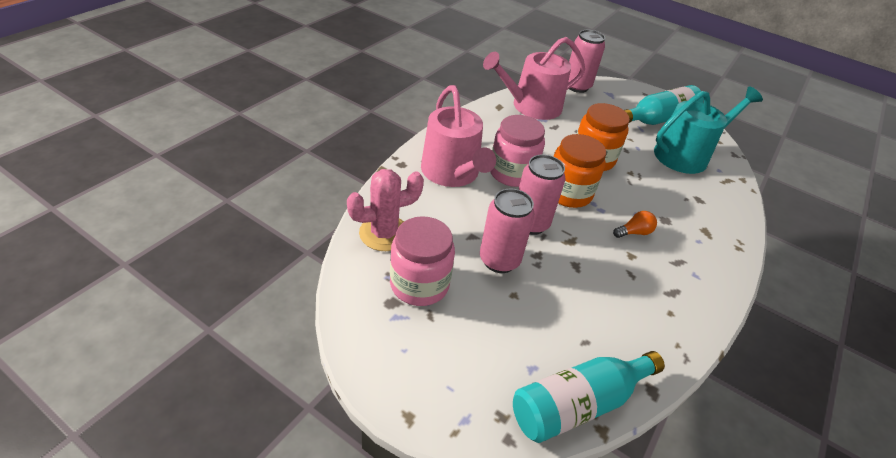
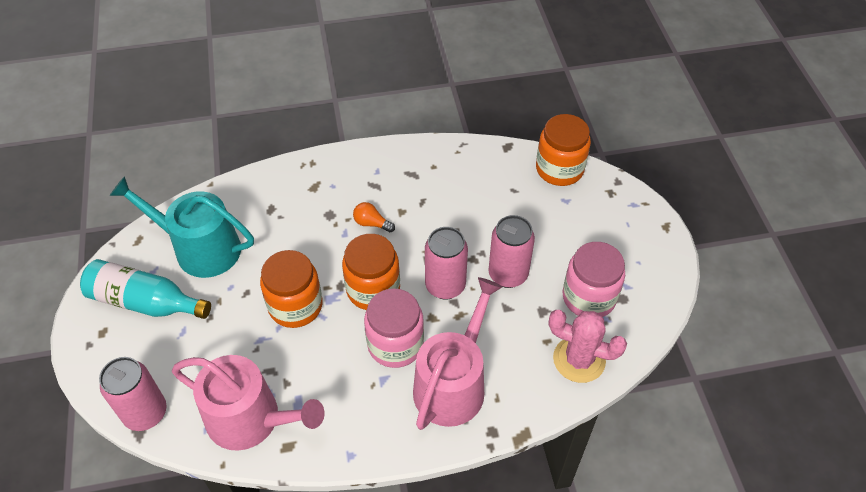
camera: 130 degrees left, 10 degrees up
(578, 404) = (559, 169): turquoise bottle -> orange jar

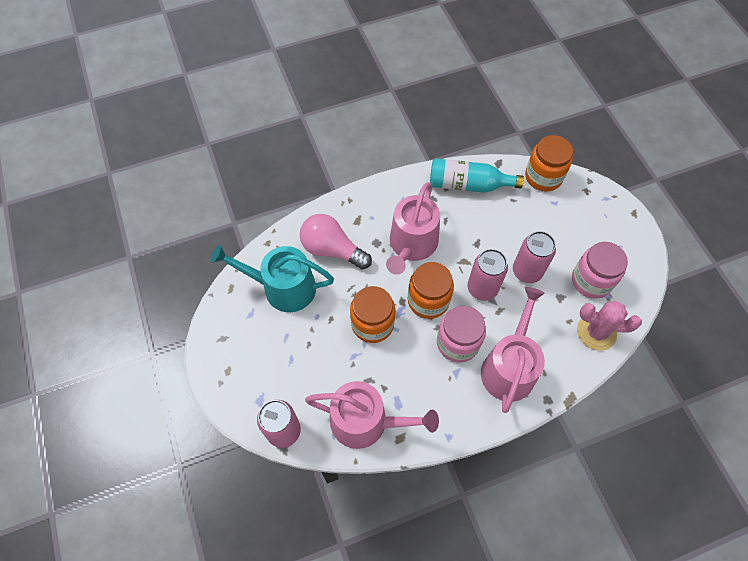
camera: 10 degrees left, 10 degrees up
(145, 302) = (253, 340): turquoise bottle -> turquoise bottle (468, 184)
(273, 214) = (332, 249): none -> pink light bulb
(371, 223) = (411, 245): orange light bulb -> pink watering can

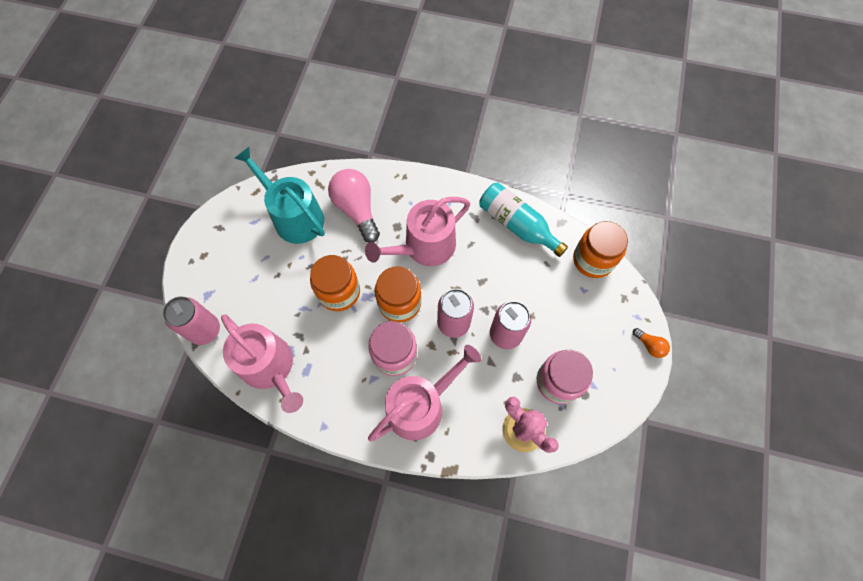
camera: 35 degrees right, 5 degrees up
(630, 213) = (649, 346): none -> orange light bulb

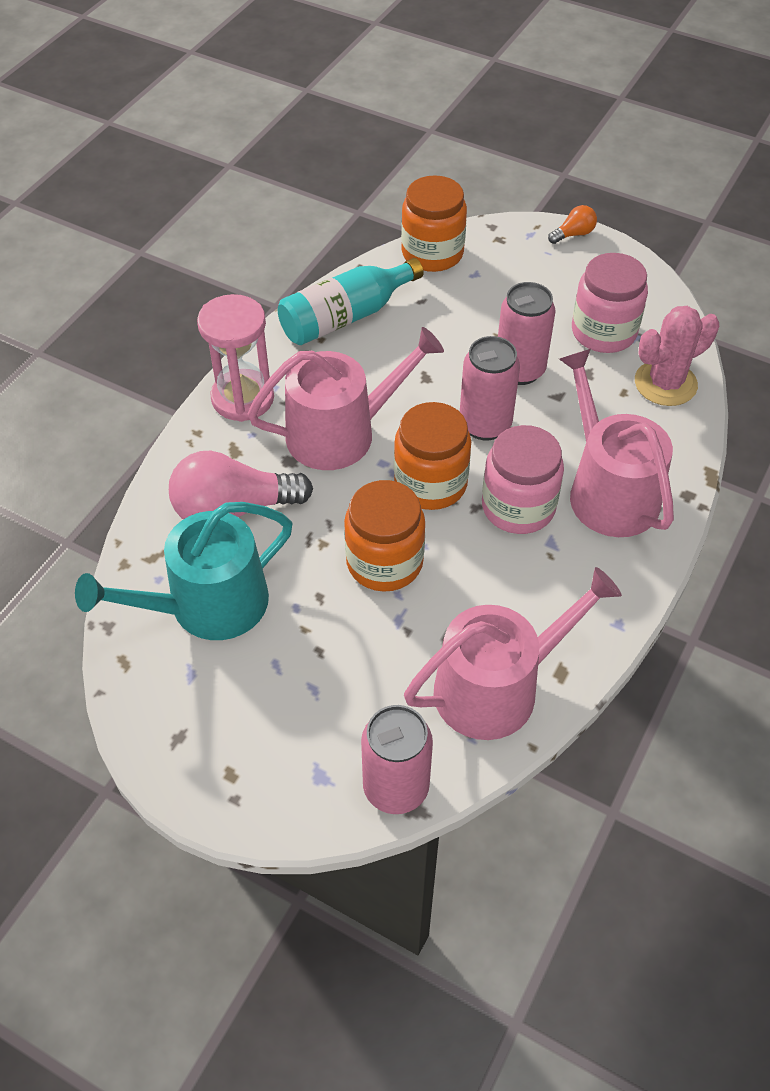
camera: 75 degrees left, 15 degrees down
(424, 247) = (341, 433): pink watering can -> pink watering can turned 90 degrees counterclockwise
(435, 190) = (243, 398): none -> pink hourglass

